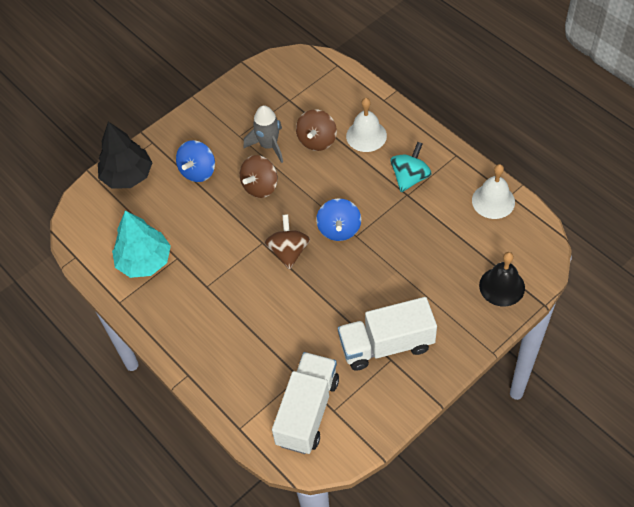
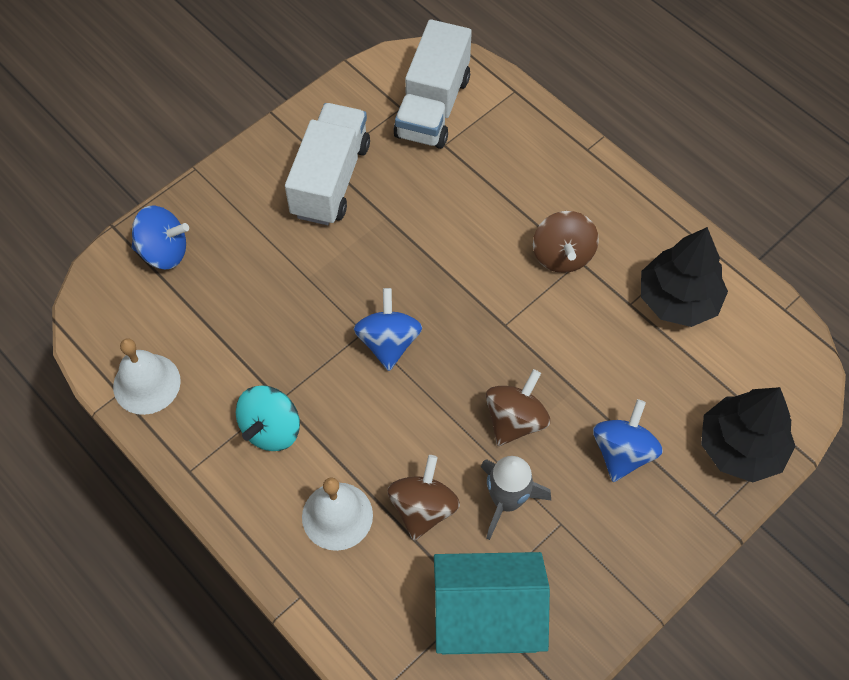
camera: 175 degrees right, 5 degrees up
(144, 261) = (678, 299): turquoise tree -> black tree
(283, 95) = (487, 615): none -> turquoise house
(288, 251) = (464, 309): brown spinning top -> brown spinning top (562, 255)
(386, 345) = (330, 180): white truck -> white truck turned 60 degrees counterclockwise
(502, 286) = (164, 252): black bell -> blue spinning top

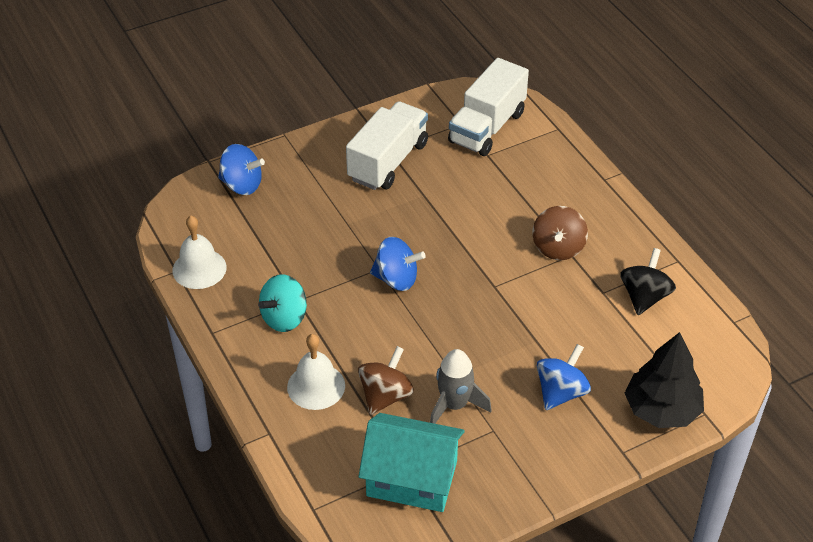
camera: 15 degrees right, 15 degrees down
(388, 342) = (396, 279): blue spinning top -> blue spinning top turned 90 degrees clockwise
(515, 420) = (480, 352): brown spinning top -> none
(678, 299) = (644, 297): black tree -> black spinning top

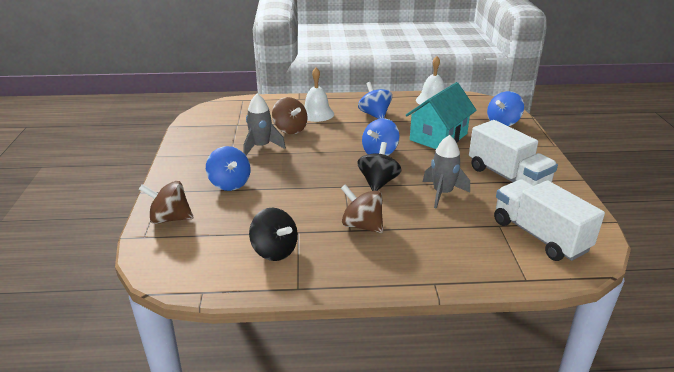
camera: 115 degrees right, 15 degrees down
(284, 318) = (374, 115): turquoise spinning top -> blue spinning top
(412, 478) = (229, 124): turquoise house -> turquoise house (438, 137)
(456, 204) = (442, 193): none -> grey rocket
(468, 260) = (378, 182): none -> black spinning top
(662, 409) = (170, 218): black tree -> brown spinning top

